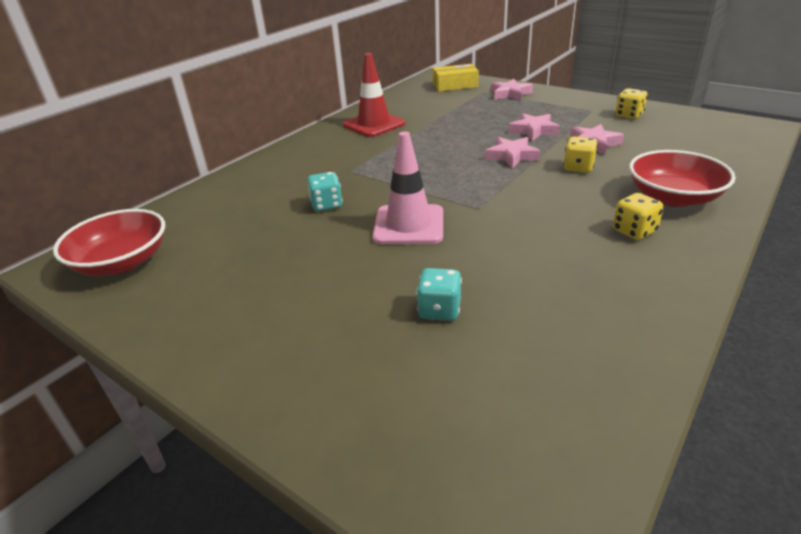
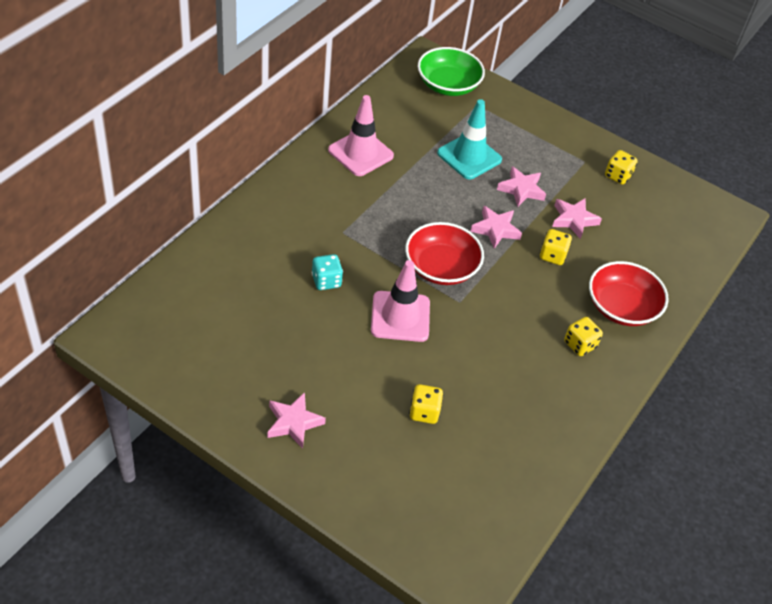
camera: 10 degrees left, 15 degrees up
(122, 262) = (160, 335): red bowl -> red bowl (441, 267)
(374, 124) = (360, 153): red traffic cone -> pink traffic cone
(439, 310) = (424, 412): turquoise dice -> yellow dice
(455, 85) = (448, 85): yellow box -> green bowl
(478, 117) = (469, 156): none -> turquoise traffic cone
(510, 94) = (506, 114): pink star -> pink star (293, 422)

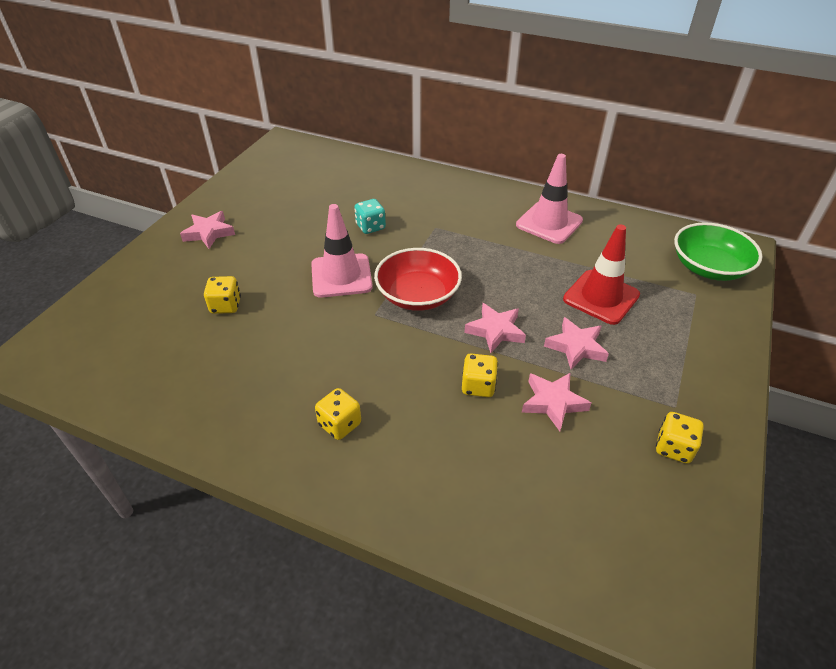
camera: 85 degrees right, 5 degrees down
(469, 156) = (601, 297): turquoise traffic cone -> red traffic cone
(622, 307) = (417, 467): red bowl -> none

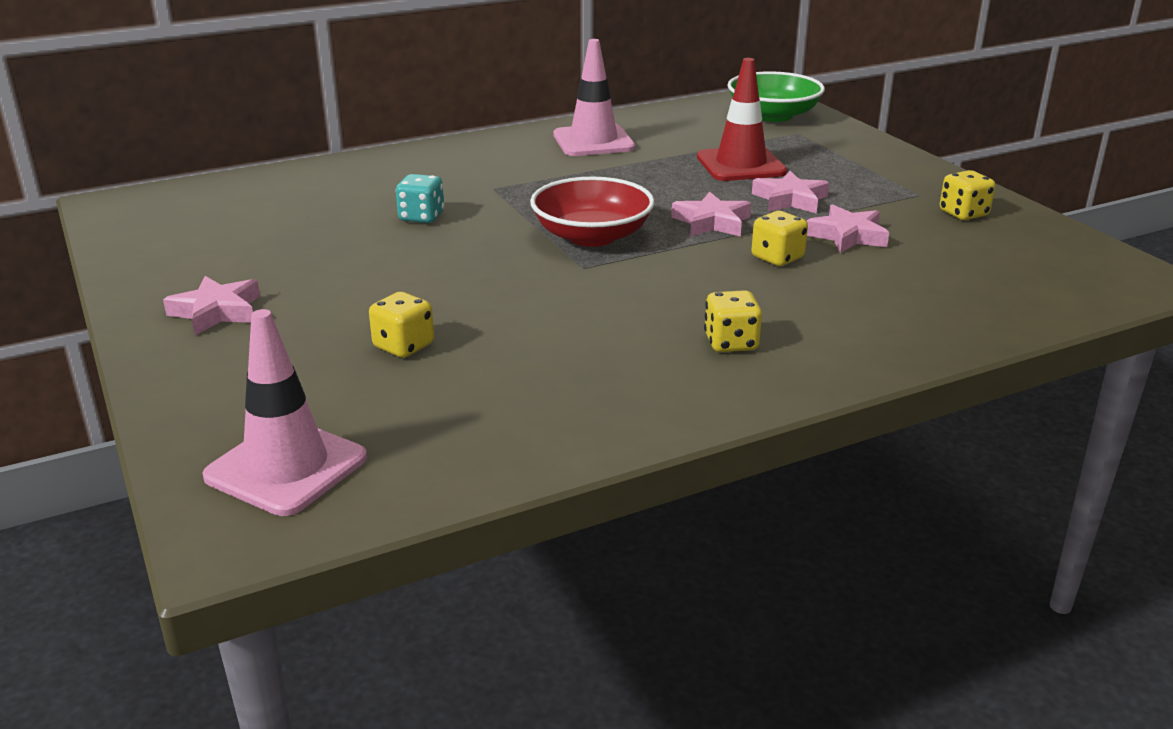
camera: 50 degrees left, 15 degrees down
(341, 276) = (481, 262): pink traffic cone -> pink traffic cone (286, 467)

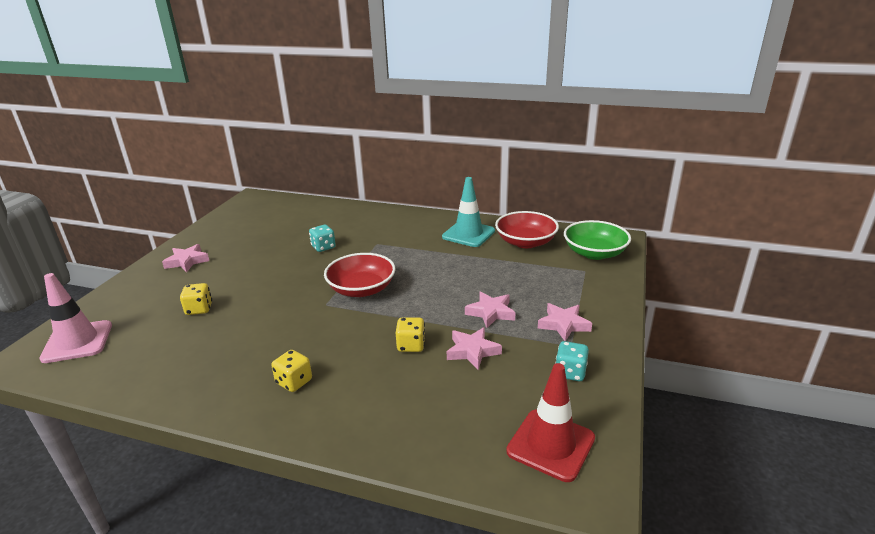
camera: 45 degrees right, 0 degrees up
(593, 141) = (468, 234): pink traffic cone -> turquoise traffic cone
(680, 128) = (525, 242): none -> red bowl
(711, 222) = (425, 307): pink star -> pink star (563, 324)
(741, 165) = (510, 278): red traffic cone -> red traffic cone (550, 444)
(963, 214) = (570, 372): yellow dice -> turquoise dice

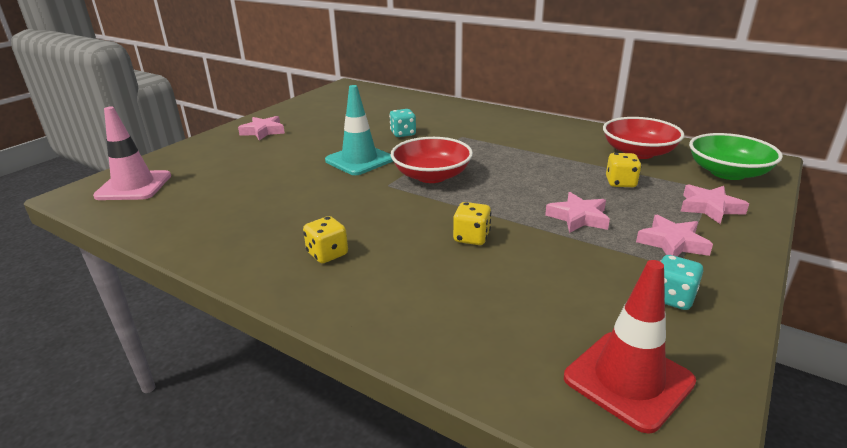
camera: 15 degrees right, 0 degrees up
(199, 309) = (257, 173): yellow dice -> yellow dice (620, 183)
(468, 234) = (569, 138): turquoise traffic cone -> turquoise traffic cone (359, 160)
(472, 351) = (545, 254): pink star -> pink star (709, 208)

